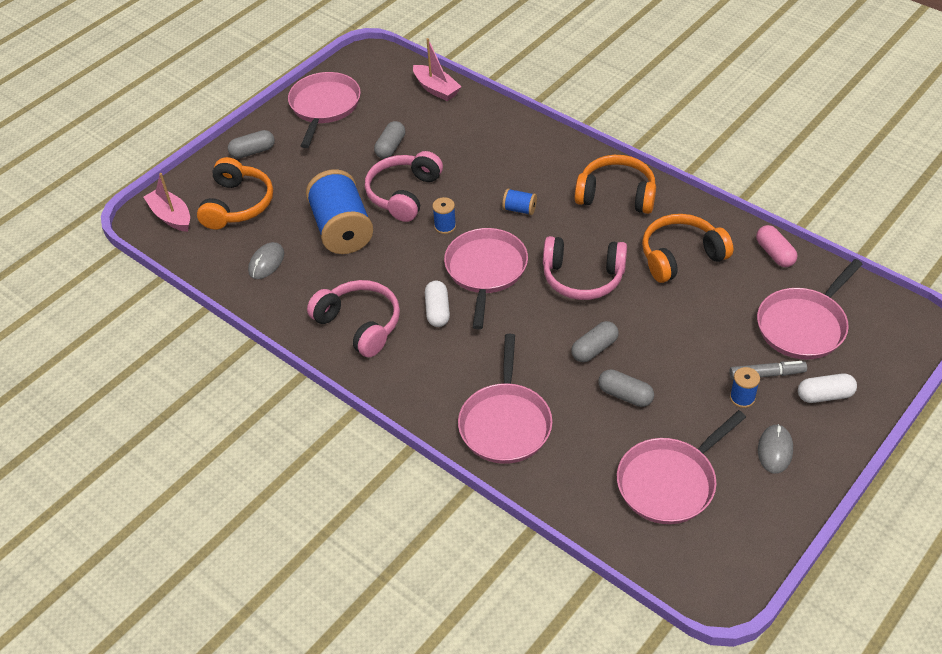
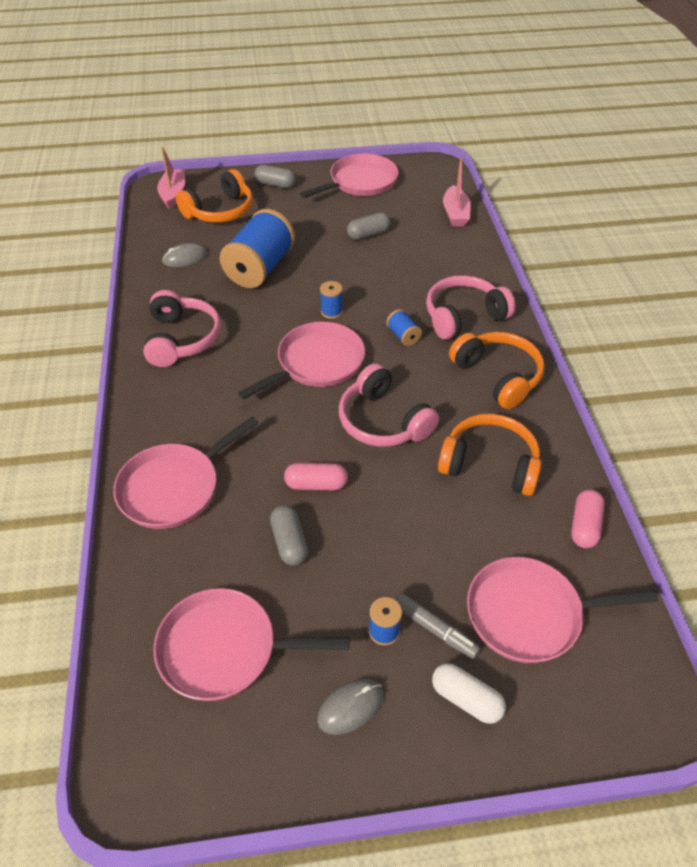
camera: 40 degrees right, 0 degrees up
(404, 194) = (334, 271): pink headphones -> pink headphones (463, 316)
(437, 311) = (244, 367): white capsule -> none
(594, 349) = (316, 484): grey capsule -> pink capsule

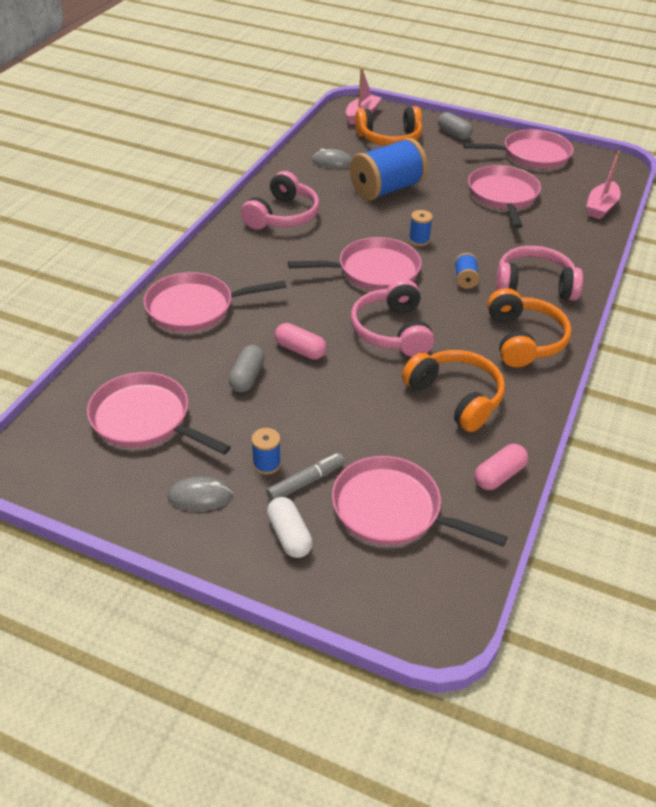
camera: 30 degrees right, 5 degrees down
(368, 234) = (503, 196): grey capsule -> pink pan
(435, 629) = (306, 482): grey marker -> grey marker turned 105 degrees counterclockwise

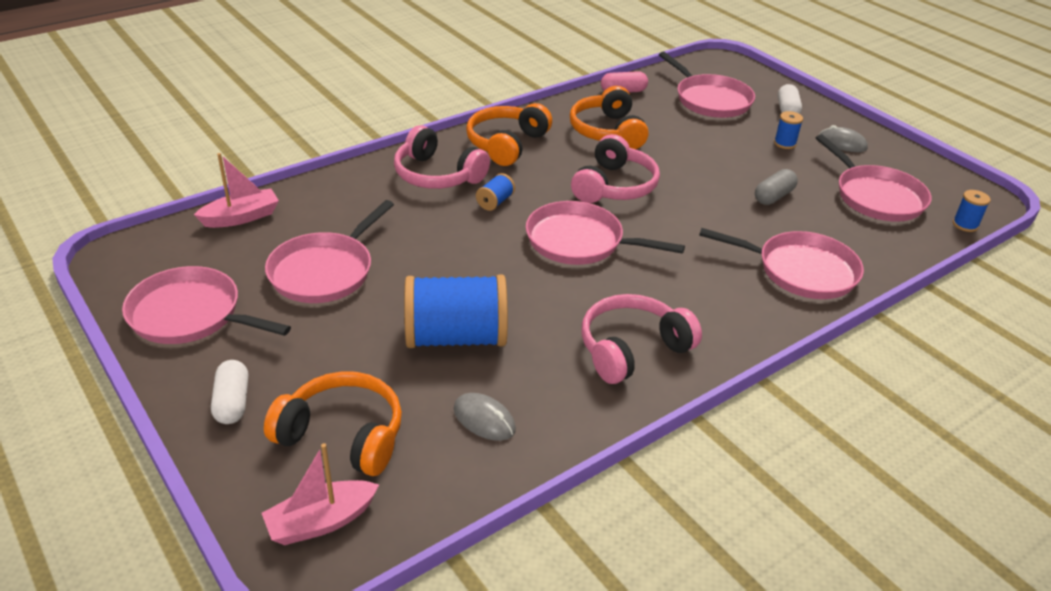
camera: 150 degrees left, 5 degrees down
(300, 350) = (712, 200): pink capsule -> none
(306, 482) = (760, 127): grey marker -> none
(419, 240) = (494, 256): blue spool -> blue spool (965, 225)
(454, 134) = (232, 402): grey capsule -> white capsule

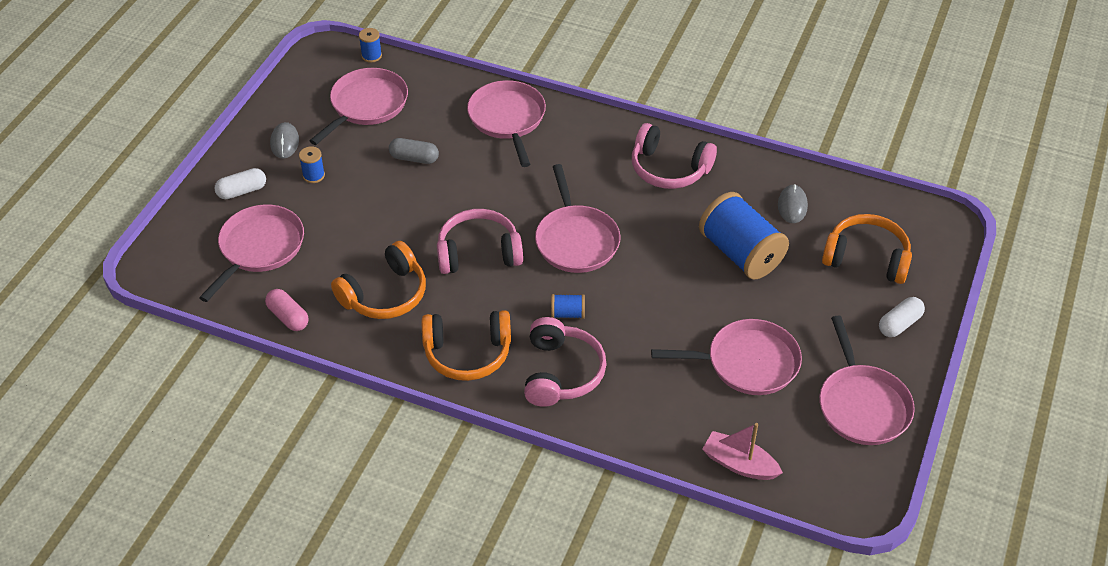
camera: 120 degrees left, 10 degrees up
(321, 521) = (923, 232): pink boat -> none
(343, 435) = (866, 258): orange headphones -> orange headphones turned 120 degrees clockwise

